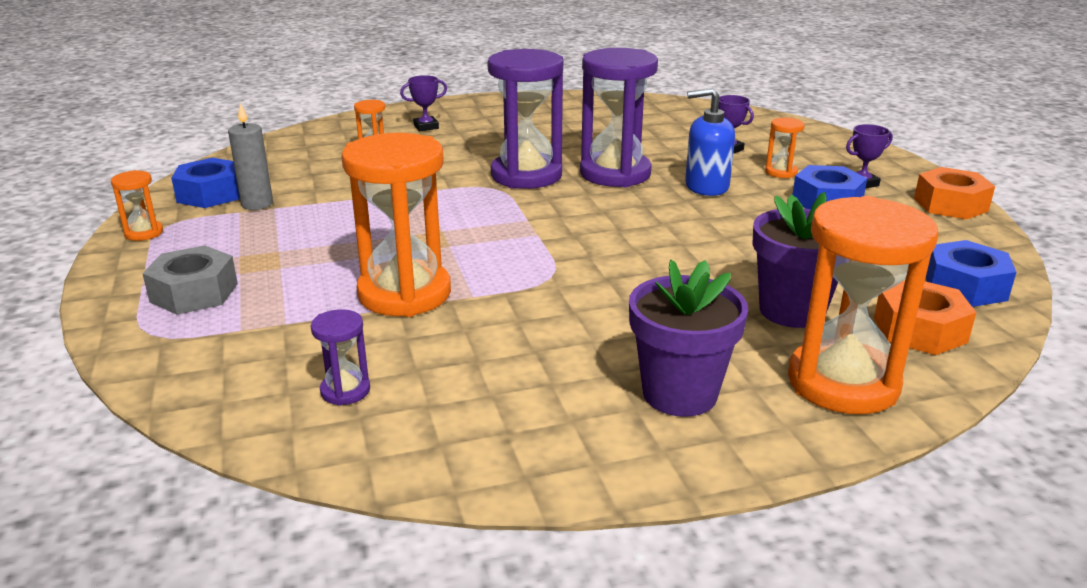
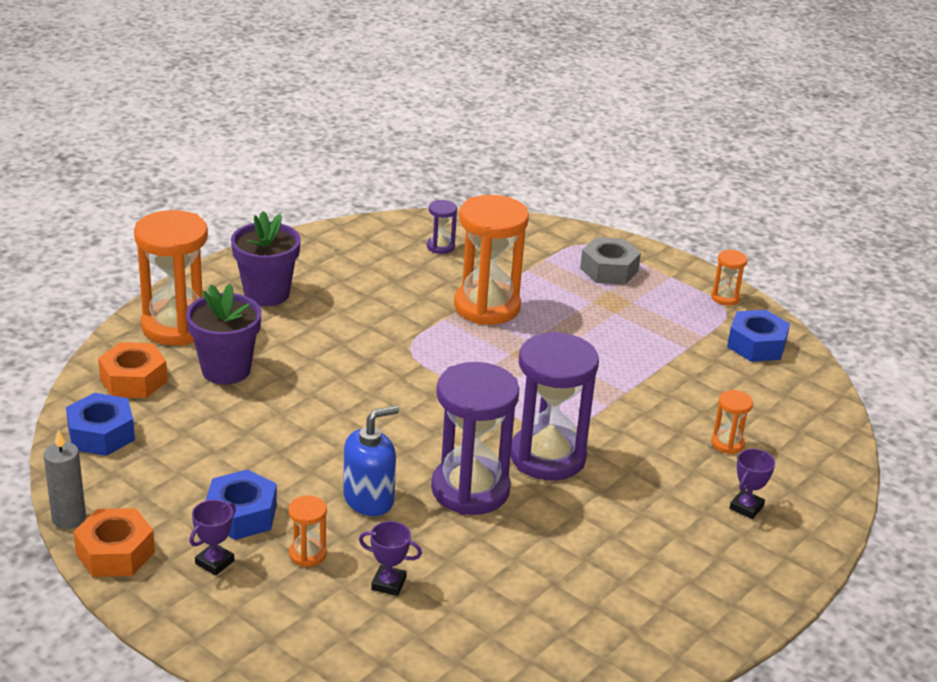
camera: 145 degrees right, 5 degrees up
(257, 204) = (704, 346): grey candle -> grey candle (69, 518)

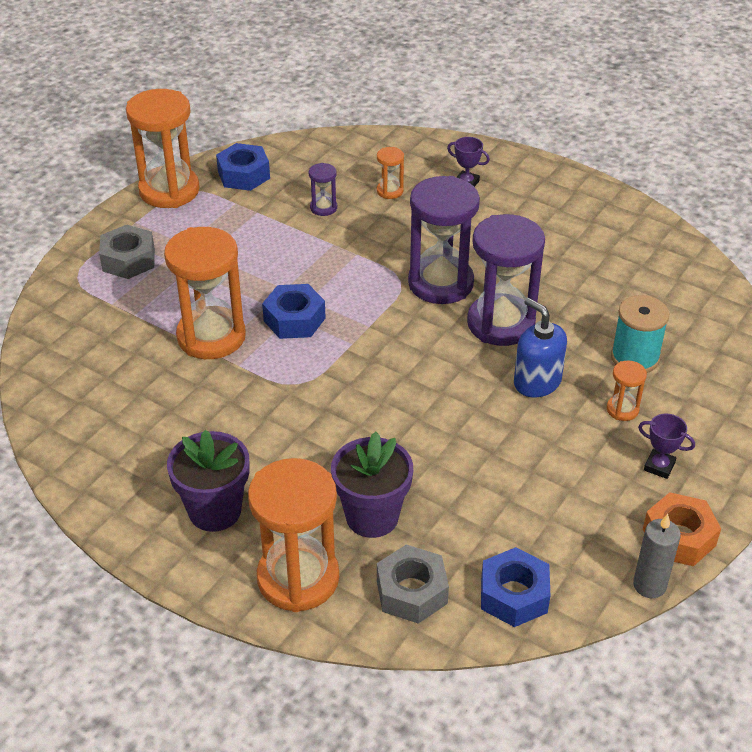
camera: 95 degrees left, 10 degrees up
(133, 380) = (412, 592): orange nut -> grey nut
(241, 515) = (591, 460): blue nut -> blue nut (294, 319)
(388, 584) = (635, 358): purple trophy -> turquoise spool
(440, 247) = (94, 381): purple hourglass -> purple hourglass (323, 208)
(725, 298) = (169, 190): orange hourglass -> orange hourglass, size x2.24

